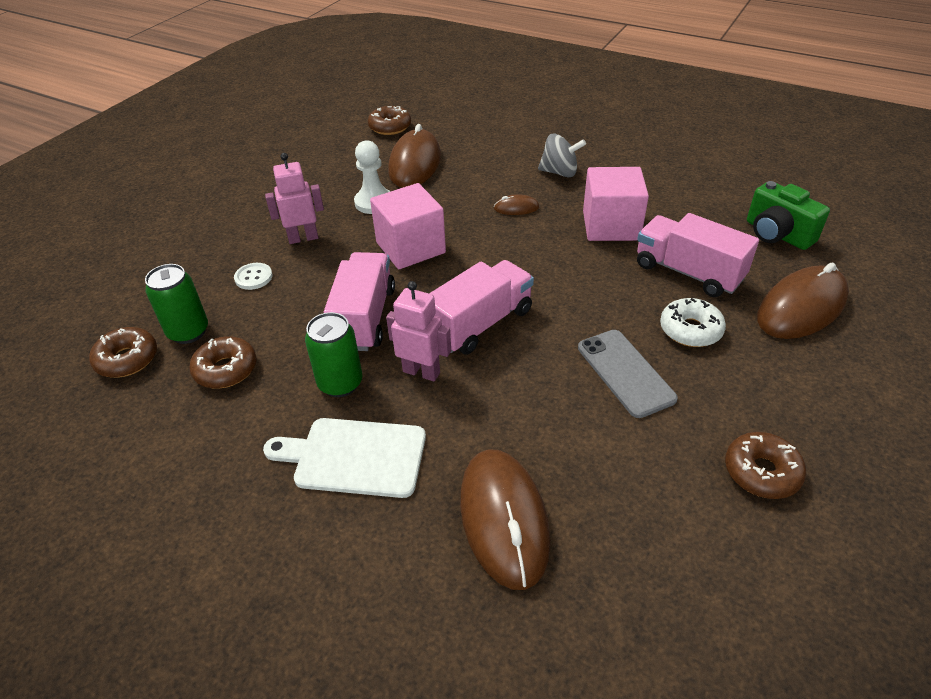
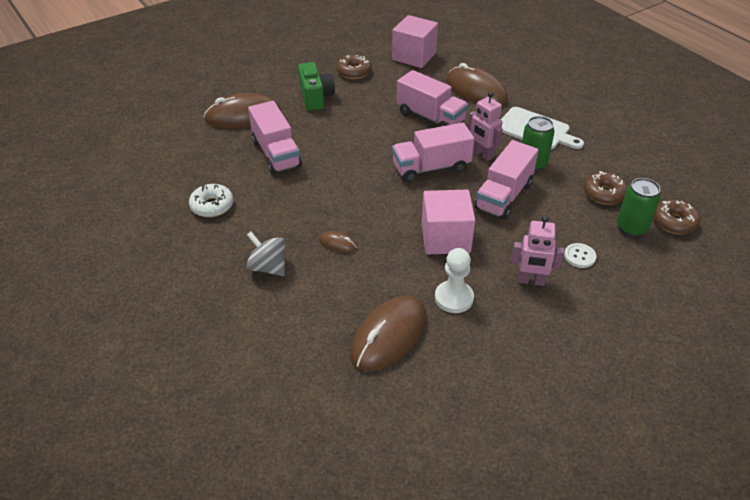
camera: 155 degrees left, 0 degrees up
(390, 127) = (381, 416): brown donut -> none
(503, 519) = (476, 91): brown mouse -> brown mouse turned 60 degrees counterclockwise
(542, 414) = (430, 117): none -> pink truck
(611, 226) = (284, 201): pink cube -> pink cube (414, 56)
(625, 373) = (372, 119): grey phone -> none
(690, 330) = (315, 126): white donut -> white donut (212, 206)
(777, 234) = (189, 156): green camera -> green camera (316, 97)

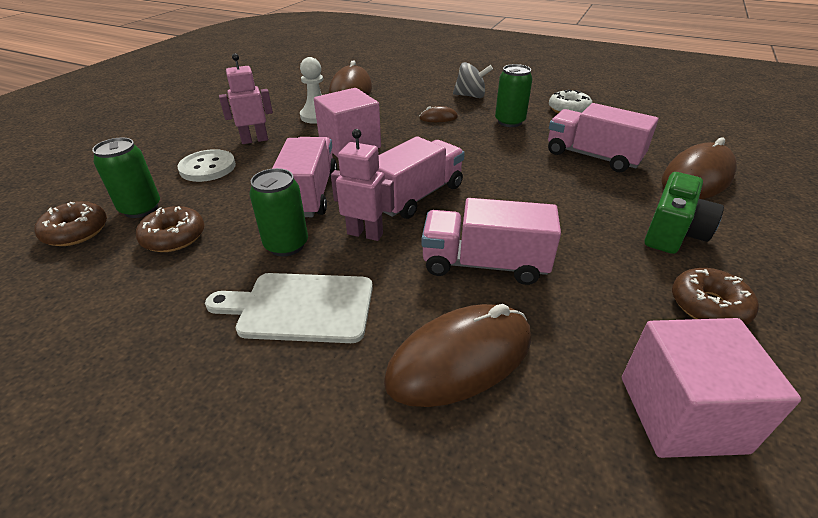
camera: 150 degrees right, 5 degrees down
(283, 212) = (509, 122): none -> green can
(316, 97) = (673, 233): green camera -> green camera turned 105 degrees counterclockwise
(476, 91) = (460, 359): brown mouse -> brown mouse turned 45 degrees counterclockwise
(579, 256) = (207, 167): white button -> white button, size x1.59

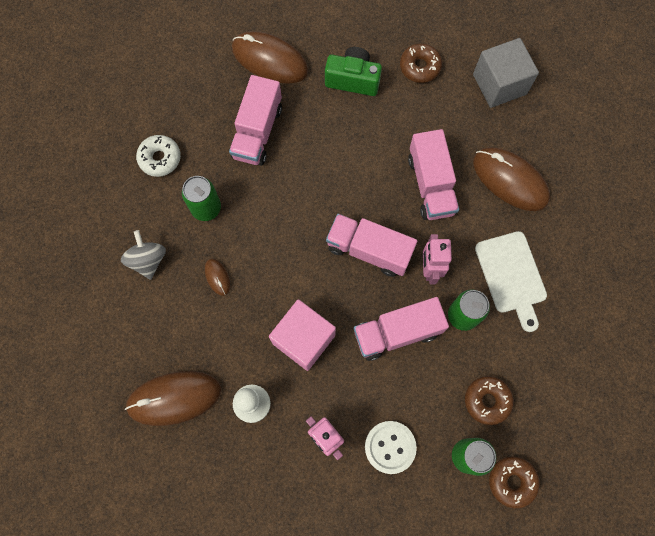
camera: 110 degrees left, 35 degrees up
(681, 413) = (499, 84): pink cube -> grey cube

